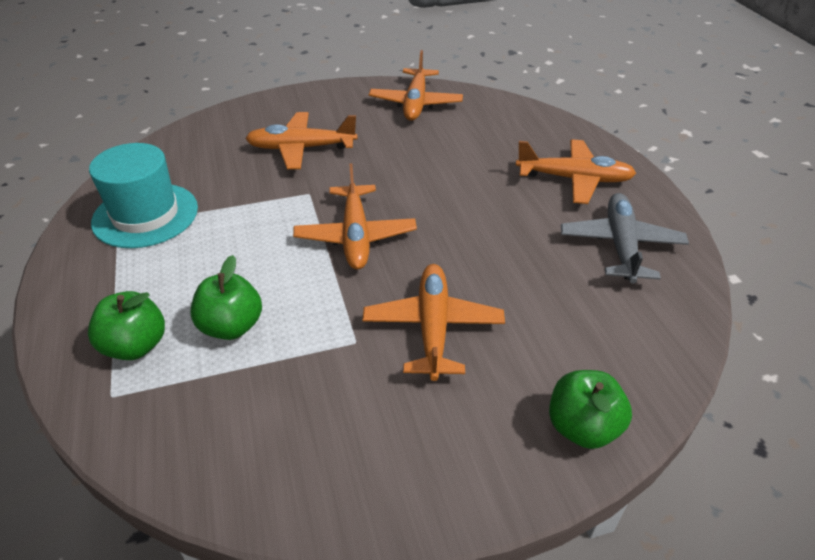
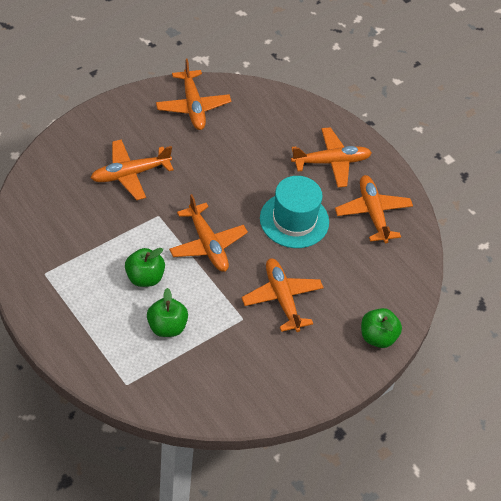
camera: 25 degrees left, 10 degrees up
(135, 346) = (119, 353): green apple -> green apple (144, 277)
(145, 215) = (57, 260): turquoise hat -> turquoise hat (294, 220)
(620, 245) = (373, 213): grey plane -> orange plane

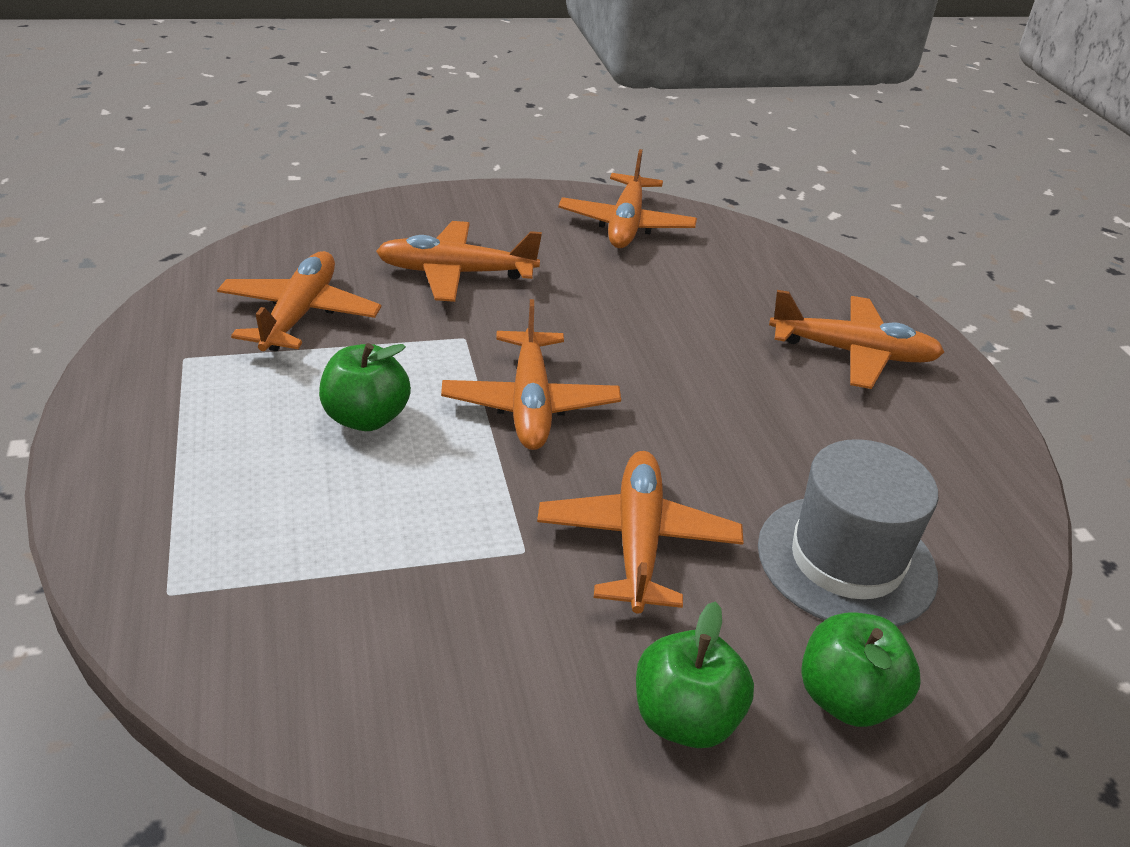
camera: 25 degrees right, 15 degrees down
(167, 327) = (345, 513): green apple -> green apple (685, 719)
(294, 220) = (734, 416): turquoise hat -> none
(361, 279) = (846, 561): none -> grey hat
(373, 213) = (916, 452): orange plane -> orange plane (299, 314)

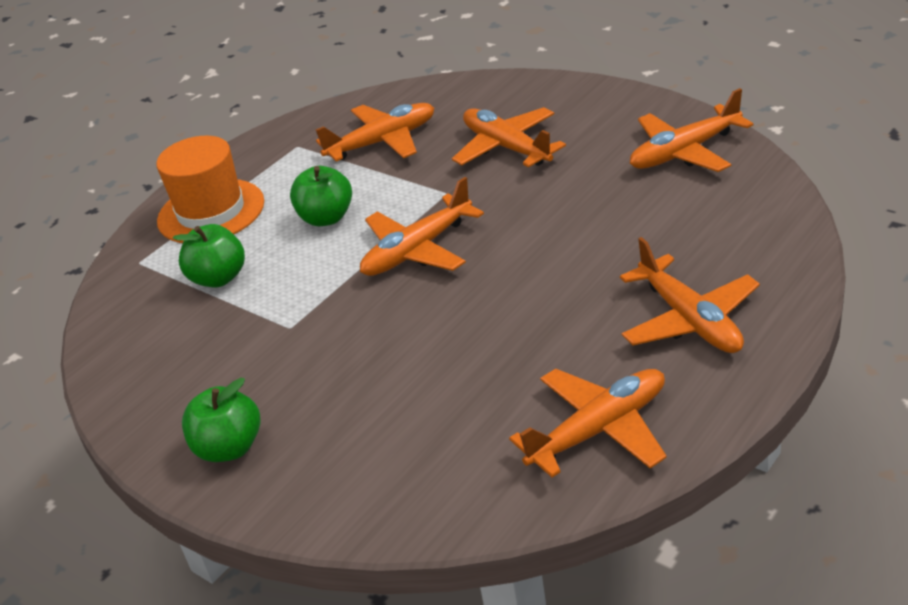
camera: 60 degrees right, 0 degrees up
(181, 480) = (211, 211): none -> orange hat
(637, 541) = (347, 355): orange plane -> orange plane (599, 430)
(846, 561) = (436, 435): grey hat -> none
(847, 699) = (310, 496): green apple -> green apple (219, 278)

